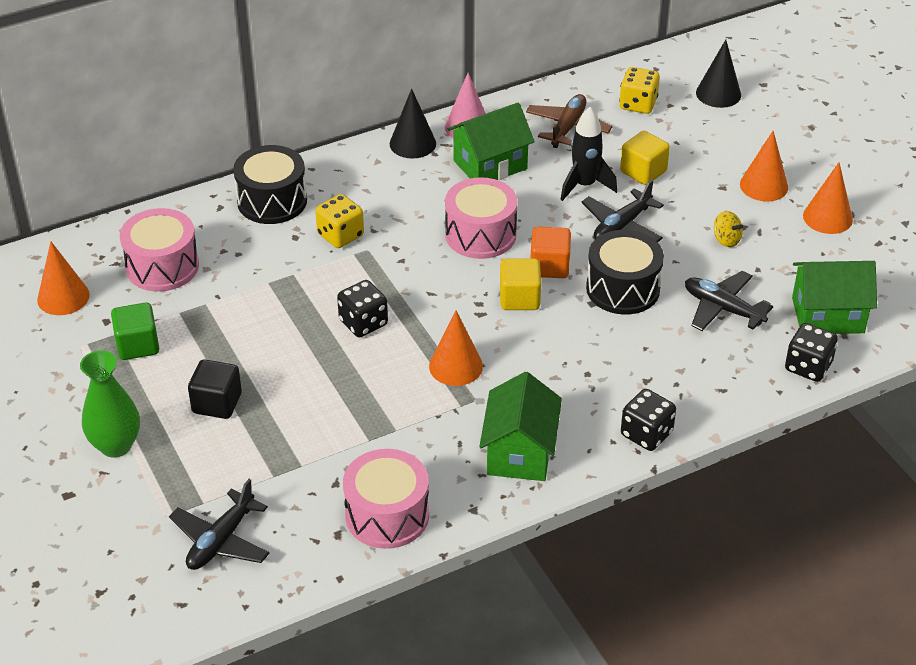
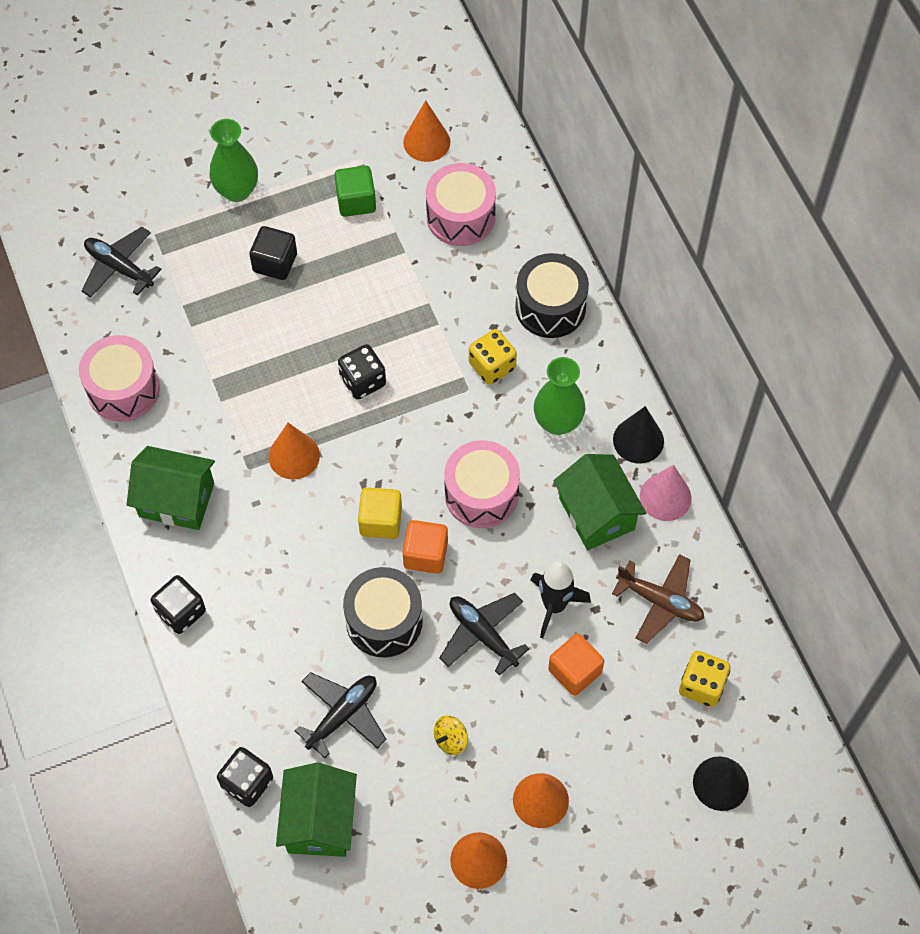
camera: 95 degrees right, 20 degrees up
(398, 191) = (557, 422): none -> green vase
(643, 172) = (574, 671): yellow cube -> orange cube

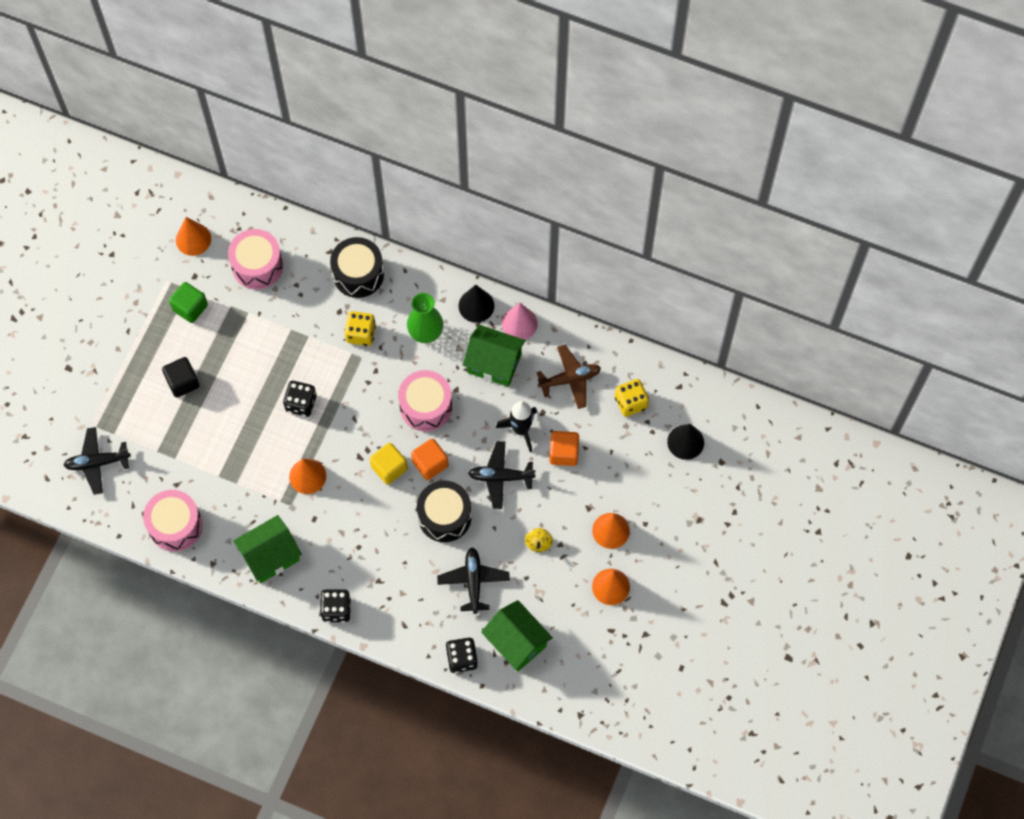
camera: 45 degrees left, 5 degrees up
(237, 190) = (116, 360): green vase -> none

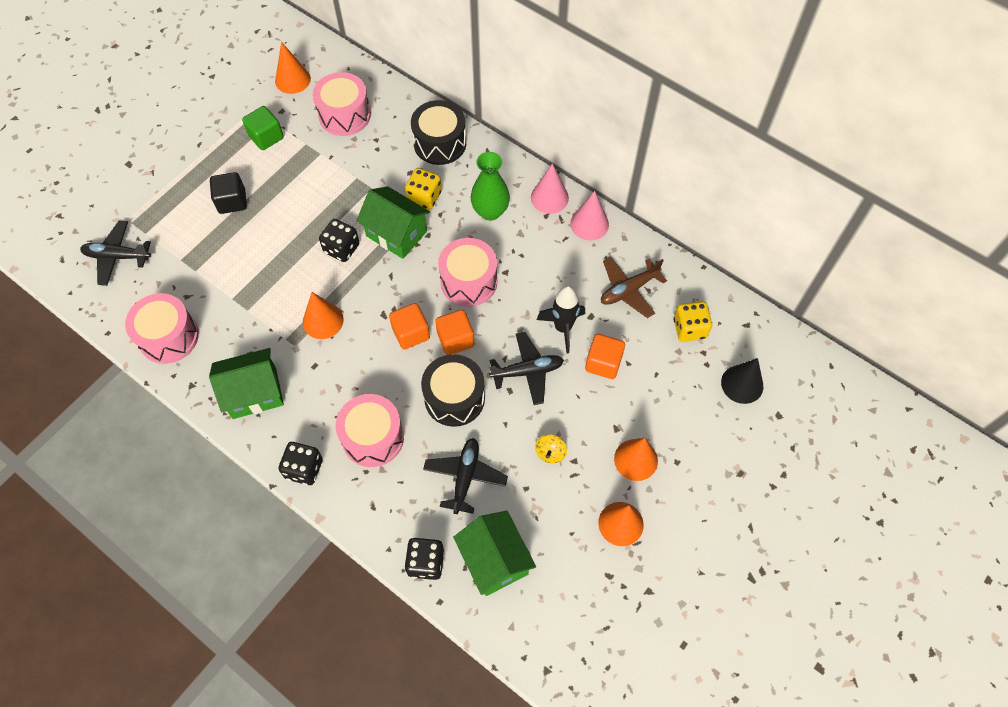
camera: 15 degrees right, 5 degrees down
(386, 568) = (373, 437): none -> pink drum
(389, 468) = (411, 333): yellow cube -> orange cube
(476, 305) = (549, 197): black cone -> pink cone
(494, 363) = (552, 256): green house -> green house (396, 233)
(500, 477) = (527, 371): black plane -> black plane turned 150 degrees clockwise
(570, 379) = (628, 290): brown plane -> brown plane turned 150 degrees clockwise

